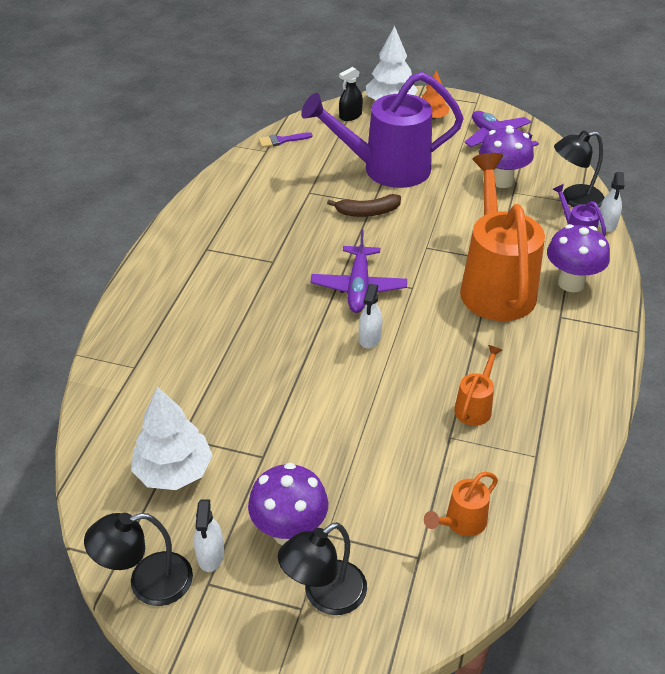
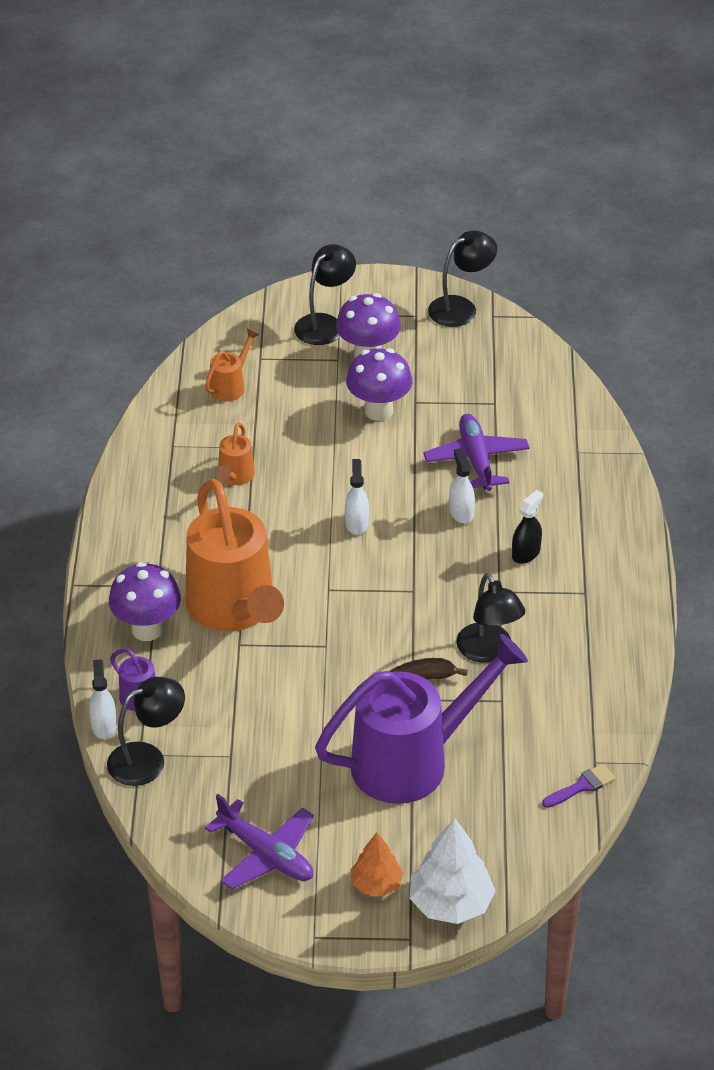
camera: 165 degrees right, 0 degrees up
(174, 471) = (485, 377): white tree -> none
(210, 555) = (423, 331): white spray bottle -> white spray bottle (461, 512)
(303, 222) = (489, 651): none -> black lamp
(350, 116) = (503, 860): black spray bottle -> black spray bottle (526, 553)
(358, 287) = (388, 578): purple plane -> purple plane (476, 460)
(502, 181) = (249, 772): purple mushroom -> purple mushroom (379, 411)

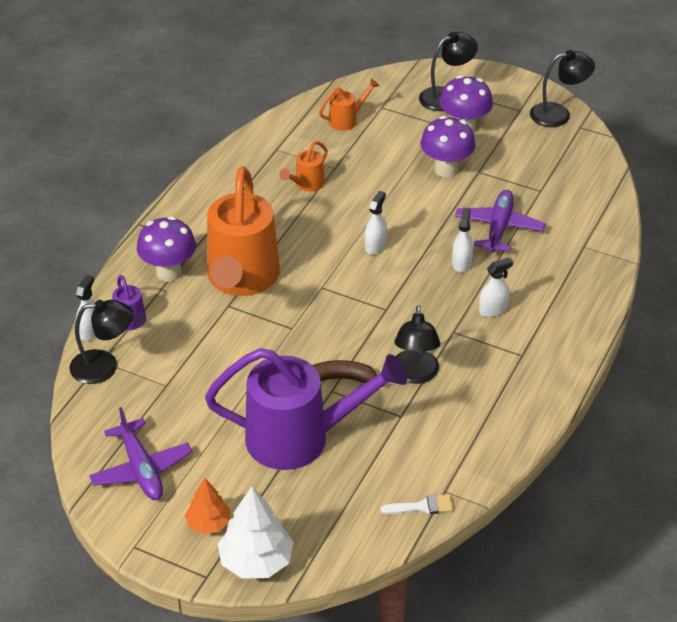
camera: 25 degrees right, 0 degrees up
(526, 553) = (493, 309): black spray bottle -> white spray bottle
(582, 786) = (422, 506): purple brush -> white brush

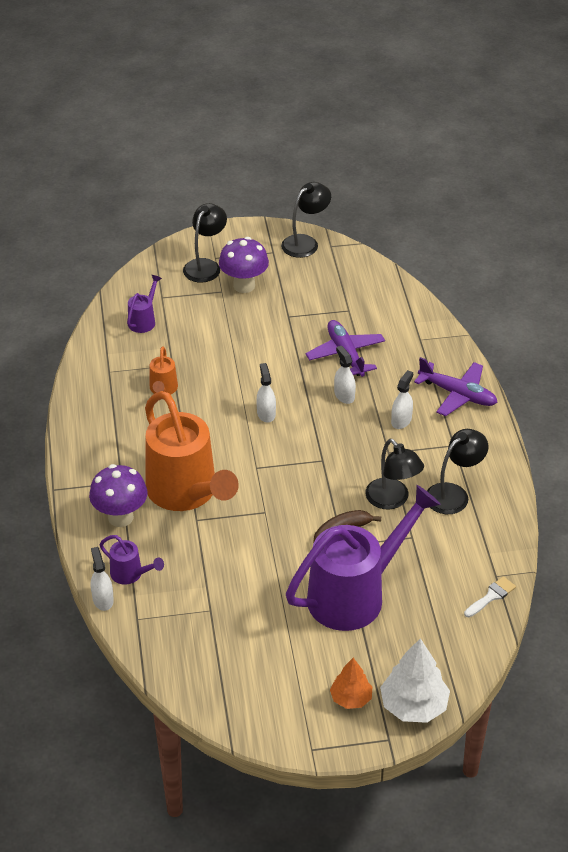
camera: 35 degrees left, 0 degrees up
(104, 366) = (144, 622): black lamp -> black lamp (453, 494)
(141, 469) = (257, 687): purple plane -> purple plane (458, 394)
(346, 120) = (144, 320): orange watering can -> purple watering can
(446, 170) = (262, 326): purple mushroom -> none

